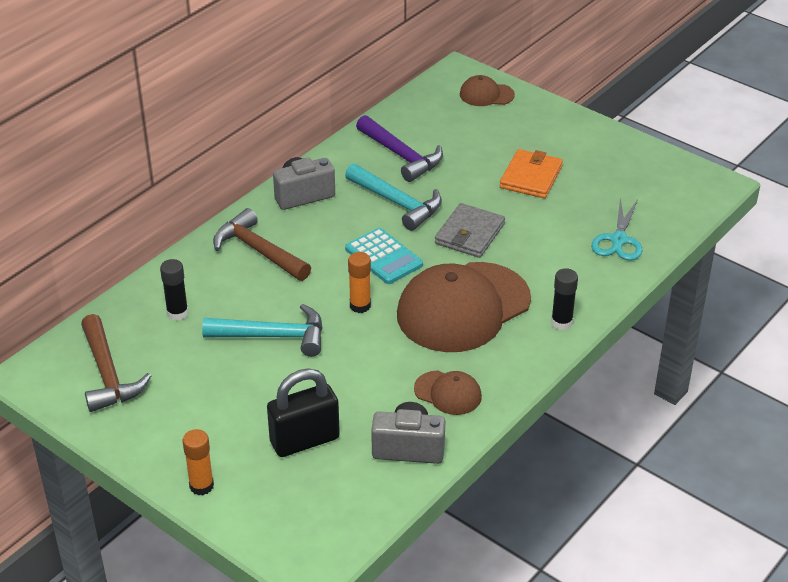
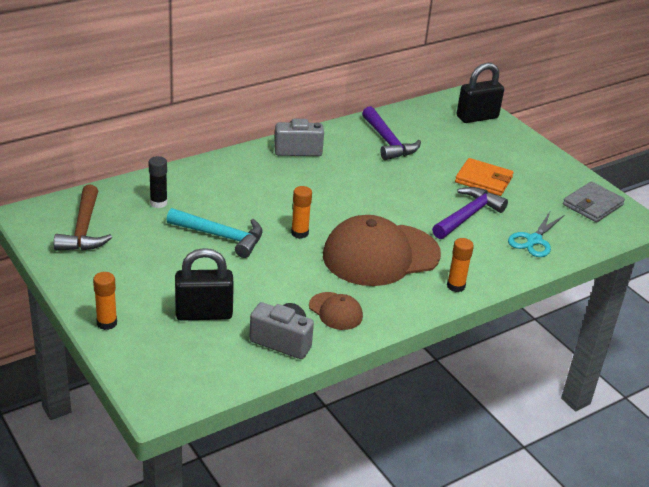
camera: 15 degrees right, 5 degrees down
(258, 251) = (243, 177): brown hammer -> none
(383, 257) = (336, 205): turquoise calculator -> none
(397, 203) = (367, 172): turquoise hammer -> none
(470, 234) = (413, 206): grey wallet -> grey wallet (593, 205)
(486, 95) = (477, 117): brown cap -> black padlock
(531, 177) = (483, 180): orange wallet -> orange wallet turned 75 degrees clockwise
(534, 229) = (468, 216): none -> purple hammer
(561, 322) = (455, 286): black glue stick -> orange glue stick

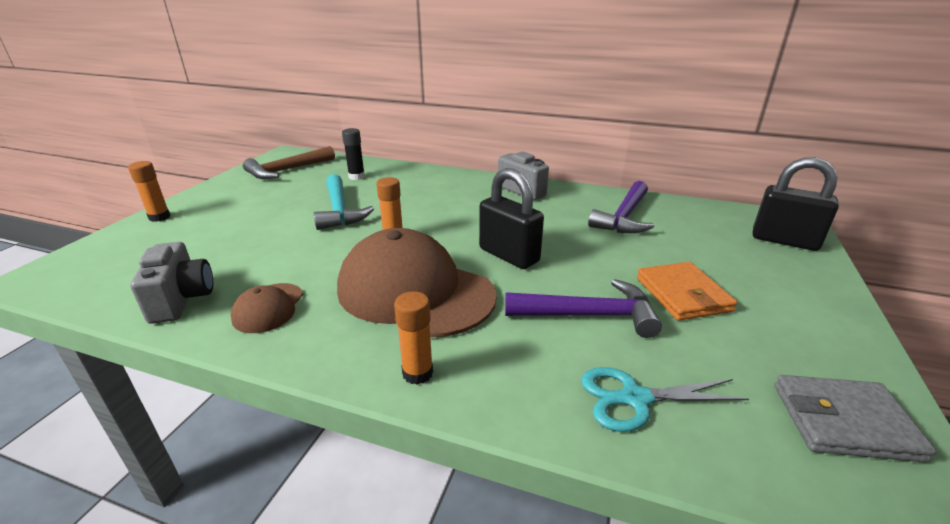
camera: 55 degrees right, 5 degrees down
(204, 313) = (205, 246): black padlock -> black padlock (509, 255)

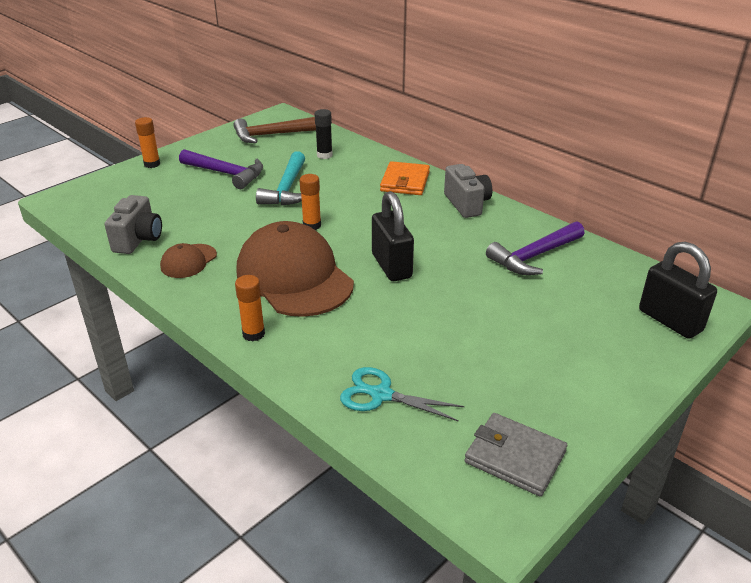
camera: 25 degrees right, 5 degrees up
(589, 315) = (408, 332): purple hammer -> purple hammer (226, 173)
(683, 294) = (504, 339): orange wallet -> orange wallet (405, 181)

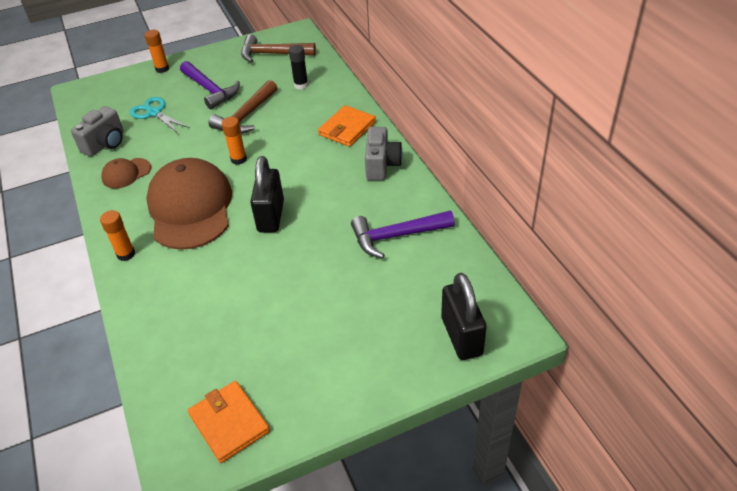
camera: 25 degrees right, 10 degrees up
(287, 189) = (246, 116): turquoise hammer -> brown hammer
(381, 395) = (175, 336): turquoise scissors -> turquoise scissors (154, 113)
(515, 457) = (229, 423): grey wallet -> orange wallet

